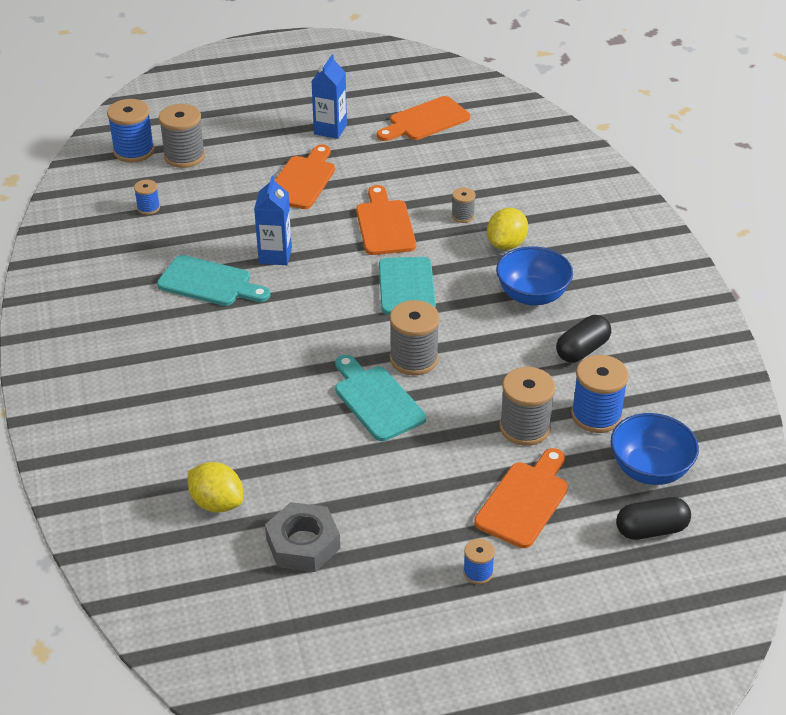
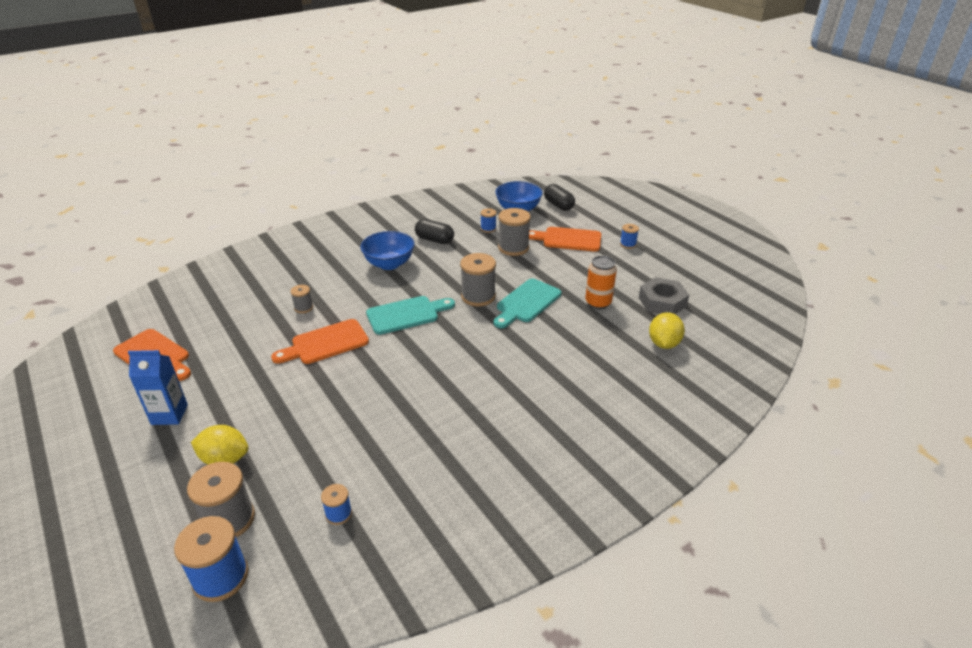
camera: 110 degrees left, 5 degrees down
(209, 283) = (442, 423): turquoise cutting board -> none
(275, 255) = (388, 393): blue carton -> none
(302, 180) = (266, 409): orange cutting board -> none
(338, 471) = (598, 303): none -> orange can
(506, 244) = (334, 283): yellow lemon -> yellow lemon (225, 459)
(596, 415) = (488, 228): blue spool -> blue spool, size x0.53

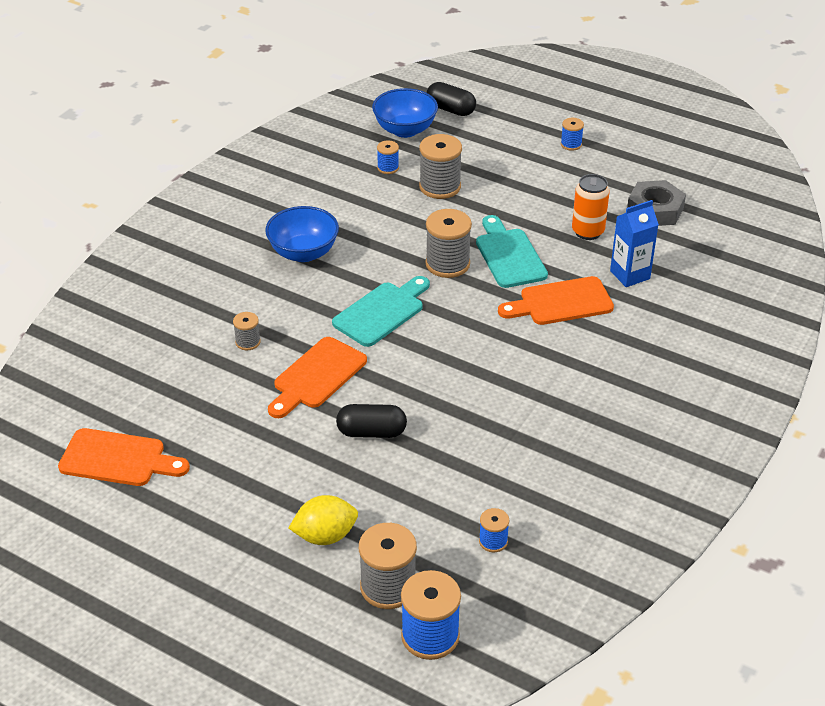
camera: 25 degrees left, 5 degrees up
(169, 414) = (212, 515): blue carton -> blue carton (630, 275)
(434, 240) = (333, 203): black capsule -> black capsule (371, 432)
(526, 303) = (509, 255): turquoise cutting board -> turquoise cutting board turned 150 degrees clockwise
(568, 239) = (497, 157): orange cutting board -> orange cutting board (561, 302)
(663, 343) = (686, 260): yellow lemon -> none

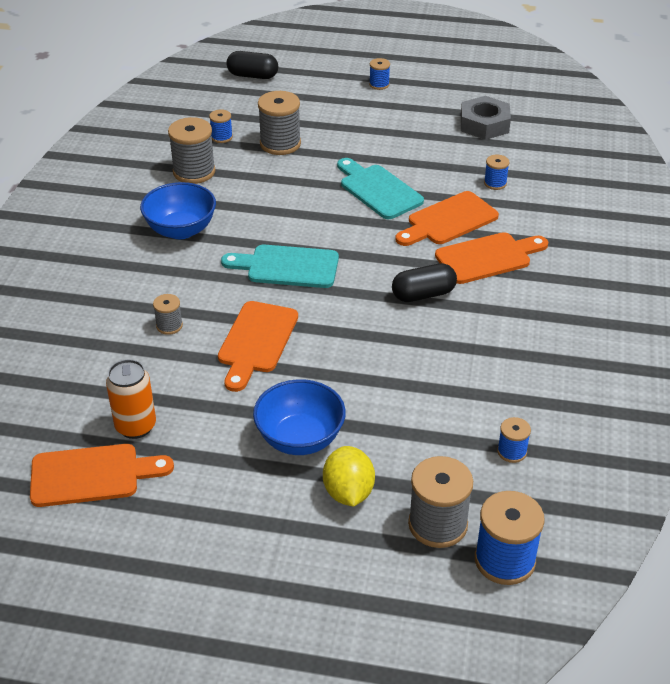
camera: 20 degrees left, 0 degrees up
(325, 536) = (348, 492): yellow lemon -> yellow lemon turned 60 degrees counterclockwise
(371, 432) = (339, 380): black capsule -> black capsule (423, 294)
(381, 312) = (287, 267): turquoise cutting board -> turquoise cutting board turned 105 degrees counterclockwise
(405, 130) = (219, 101): blue bowl -> blue bowl (300, 438)
(447, 264) = (325, 210): grey spool -> grey spool (194, 172)
(578, 349) = (487, 257): none -> orange cutting board
(587, 232) = (437, 155): orange can -> orange can (135, 426)
(630, 275) = (495, 183): blue carton -> blue spool

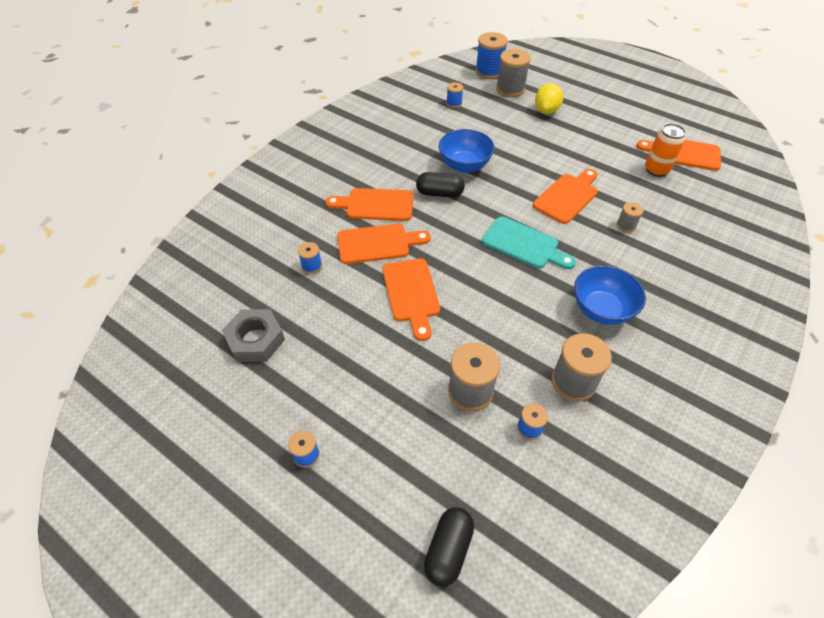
camera: 155 degrees left, 10 degrees up
(253, 76) = (448, 550): black capsule -> black capsule turned 75 degrees clockwise
(300, 438) = (561, 138): blue bowl -> blue bowl (464, 165)
(378, 190) = (411, 294): turquoise cutting board -> orange cutting board

